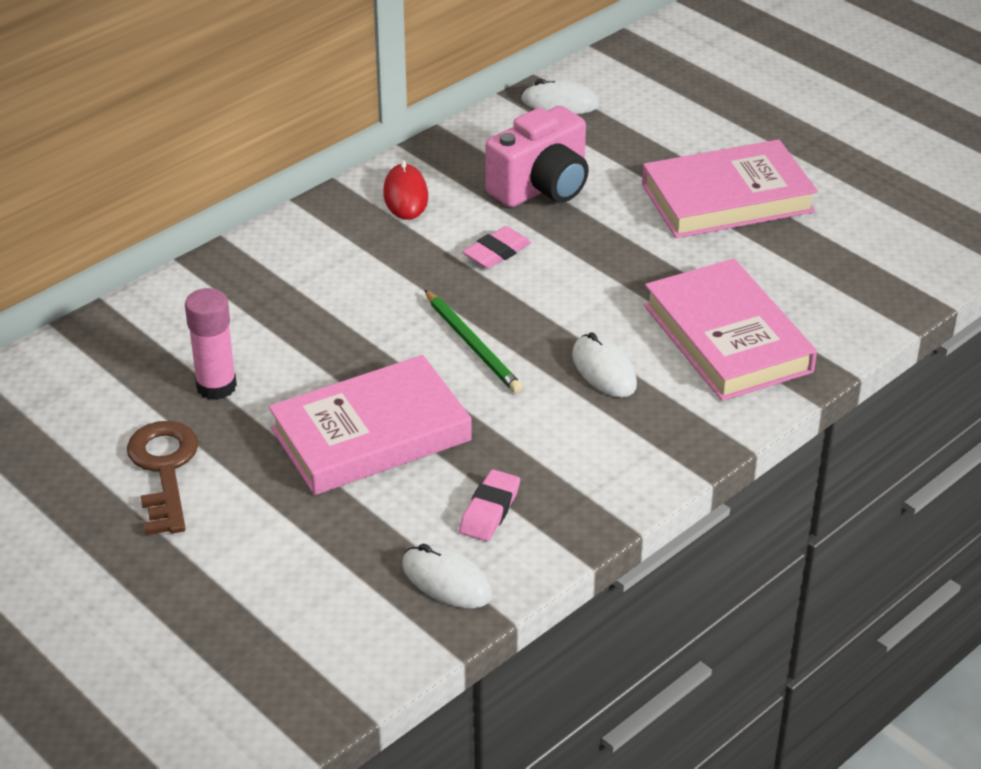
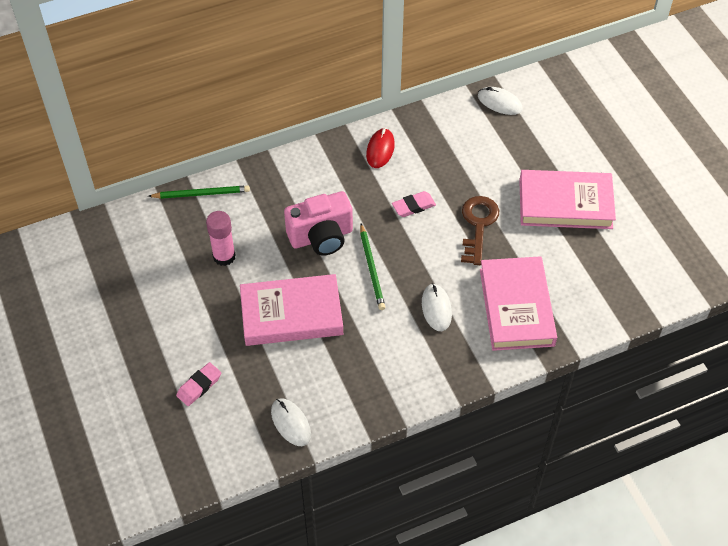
camera: 20 degrees right, 15 degrees up
(136, 314) = (201, 194): none -> green pencil
(164, 470) = (176, 304): brown key -> brown key (478, 225)
(489, 510) = (332, 385): pink eraser -> pink eraser (199, 386)
(541, 188) = (460, 165): pink camera -> pink camera (321, 237)

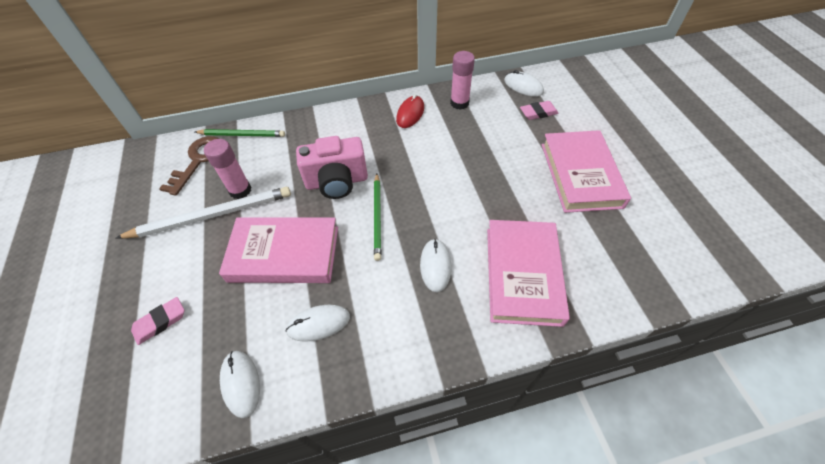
camera: 10 degrees right, 0 degrees up
(205, 285) = (212, 215): none -> white pencil
(342, 370) = (318, 323): none -> white mouse
(413, 206) = (431, 163): pink eraser -> pink eraser (538, 113)
(432, 131) = (459, 103): none -> pink glue stick
(478, 225) = (491, 186): brown key -> brown key (198, 161)
(565, 203) = (580, 175): pink book -> pink book turned 75 degrees clockwise

